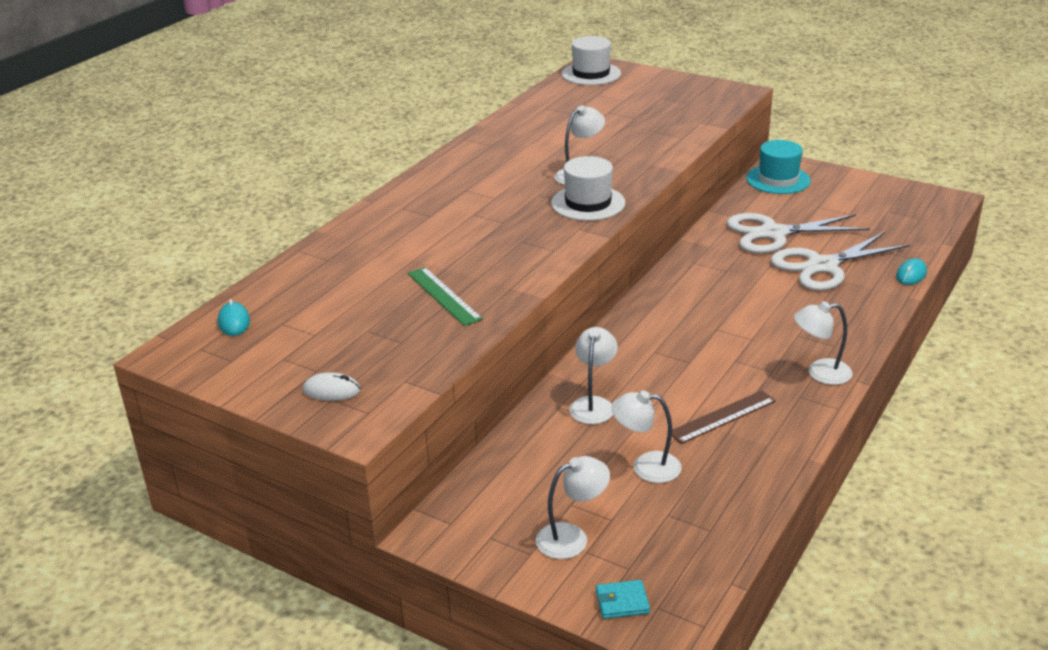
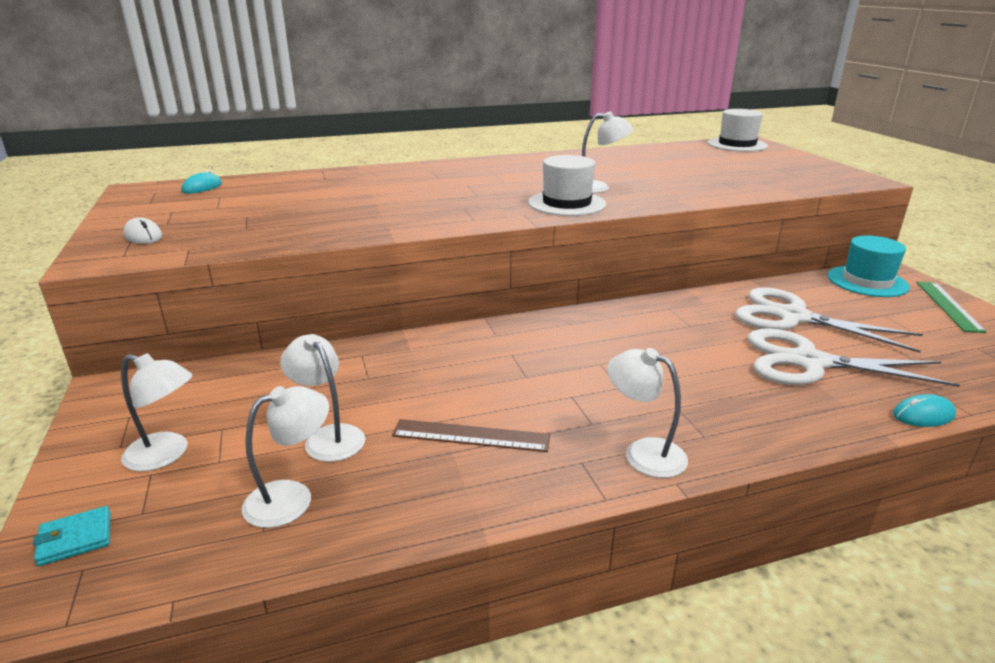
camera: 40 degrees right, 5 degrees down
(444, 296) = (336, 216): green ruler -> green ruler (948, 306)
(593, 404) = (388, 367): white lamp -> white lamp (292, 498)
(622, 602) = (75, 539): turquoise wallet -> turquoise wallet turned 60 degrees counterclockwise

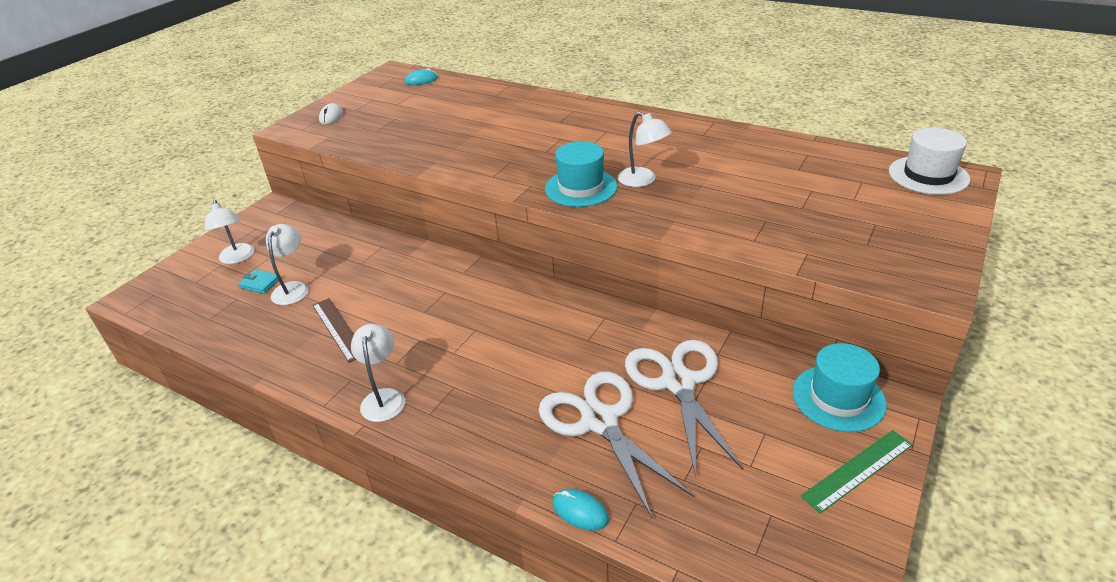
camera: 50 degrees right, 10 degrees up
(75, 539) = (168, 280): turquoise wallet -> turquoise wallet (260, 283)
(292, 498) = (237, 310): white lamp -> none
(566, 203) = (581, 188): white hat -> turquoise hat

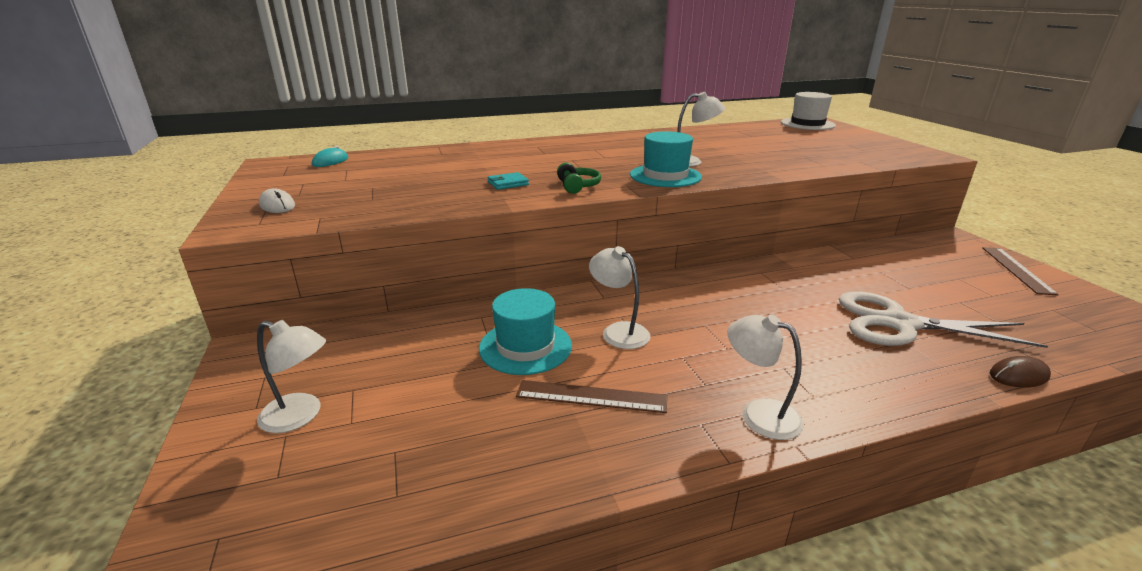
camera: 50 degrees left, 10 degrees down
(260, 283) = (396, 418): turquoise wallet -> turquoise wallet (508, 183)
(293, 288) = (455, 397): white lamp -> white lamp (618, 331)
(499, 171) = (577, 186): none -> green headphones
(580, 511) = (1018, 375): turquoise mouse -> brown mouse
(678, 383) = (875, 280): white scissors -> none
(838, 398) = (937, 247): turquoise hat -> turquoise hat (525, 347)
(858, 470) = (1017, 270): green ruler -> brown ruler

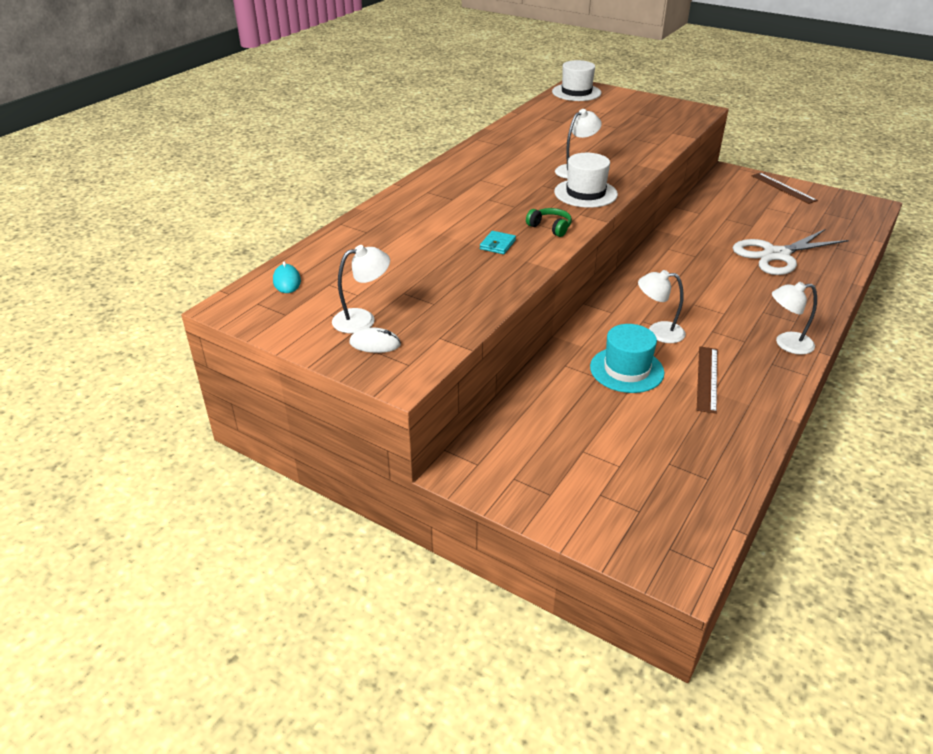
camera: 40 degrees left, 10 degrees up
(301, 416) = (586, 481): white lamp -> white lamp (362, 319)
(591, 396) = (707, 378): brown ruler -> brown ruler turned 45 degrees counterclockwise
(665, 176) = (585, 193): turquoise hat -> white hat
(1018, 375) = (852, 264): brown mouse -> none

